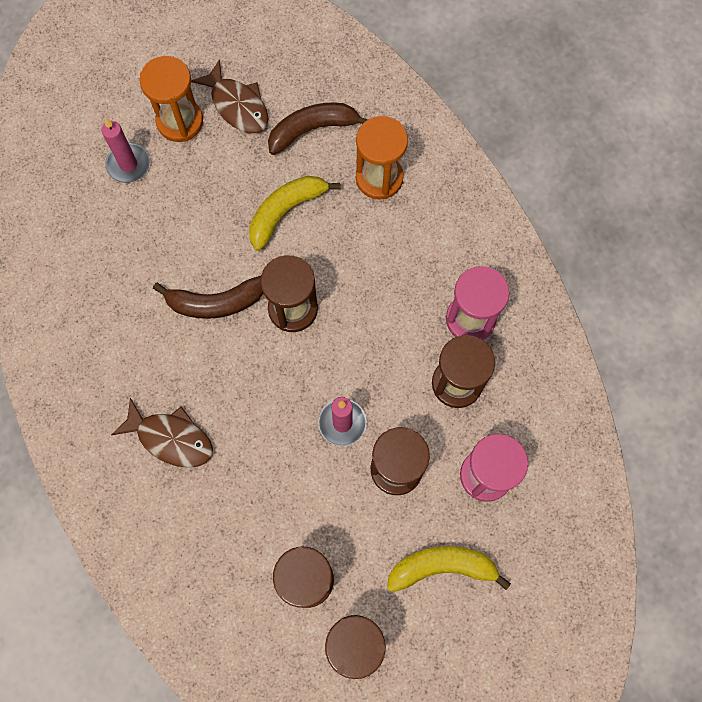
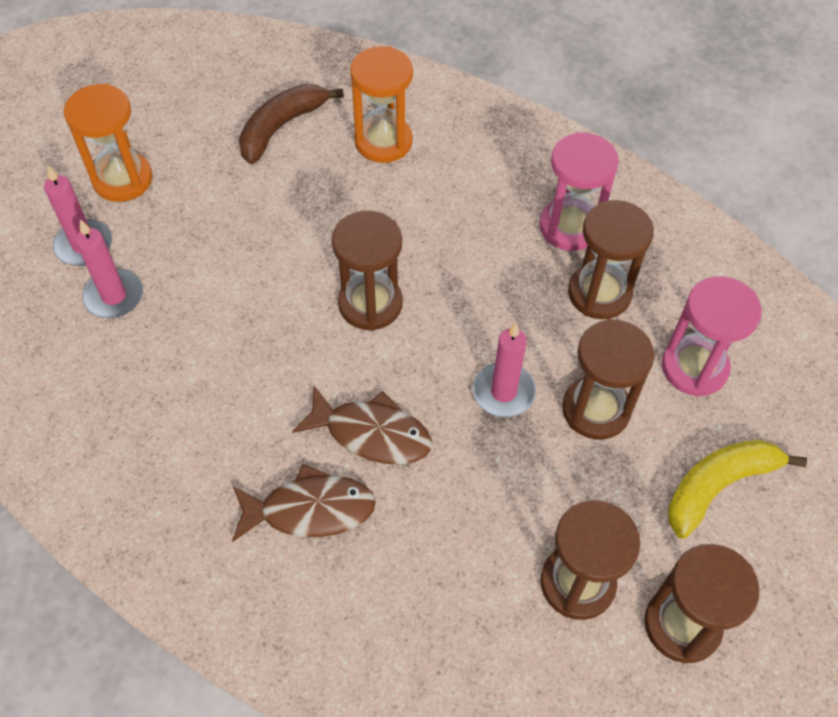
camera: 30 degrees left, 15 degrees down
(128, 215) = (114, 296): none -> pink candle
(215, 303) = (275, 338): brown banana -> none
(237, 105) = (182, 139): brown fish -> brown fish (372, 433)
(285, 211) = (300, 214): yellow banana -> none

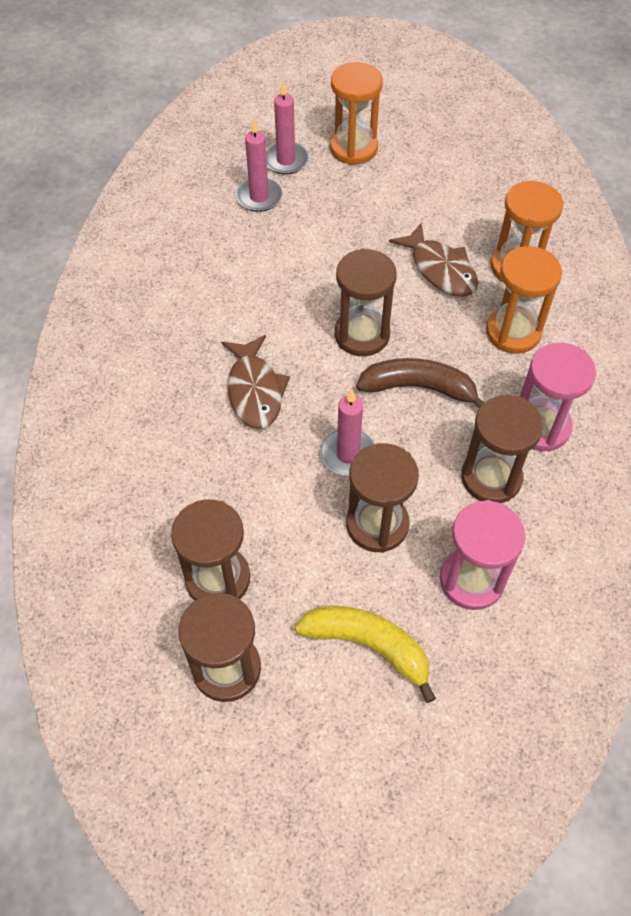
camera: 60 degrees right, 0 degrees up
(281, 127) = (474, 203): brown banana -> brown banana (419, 387)
(310, 509) = (173, 386): brown fish -> brown fish (440, 269)
(454, 187) = (513, 332): none -> orange hourglass

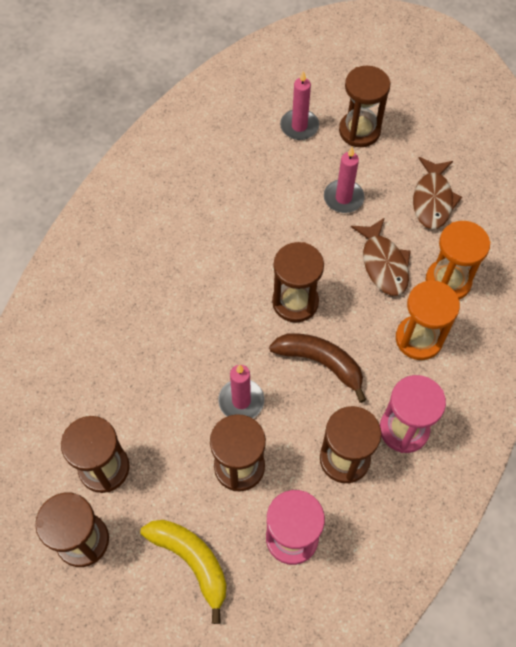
camera: 20 degrees right, 5 degrees up
(255, 391) = (192, 323): brown fish -> brown fish (432, 200)
(259, 197) = (264, 154): pink candle -> pink candle (343, 198)
(353, 148) = (359, 131): orange hourglass -> brown hourglass

